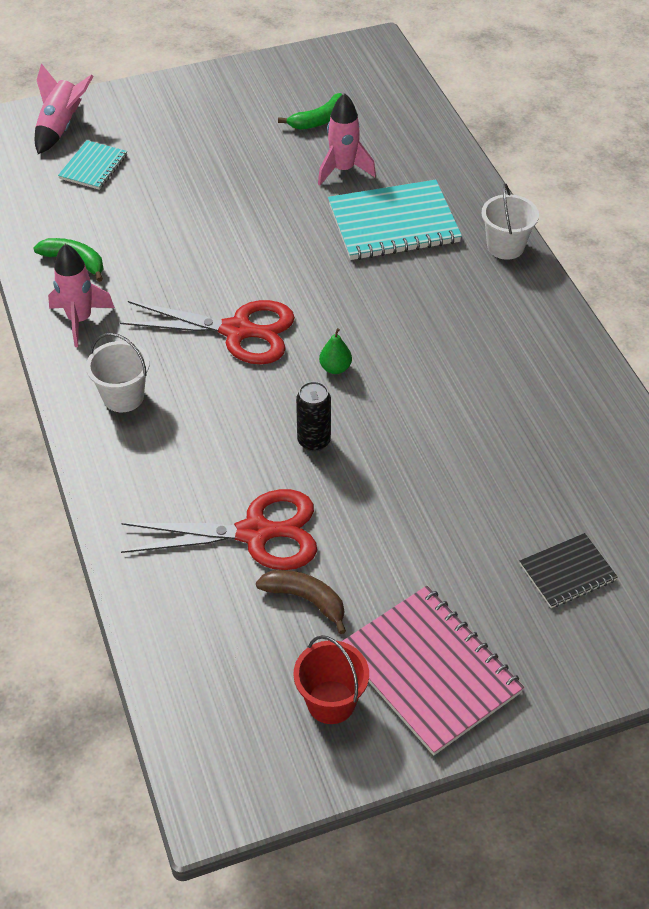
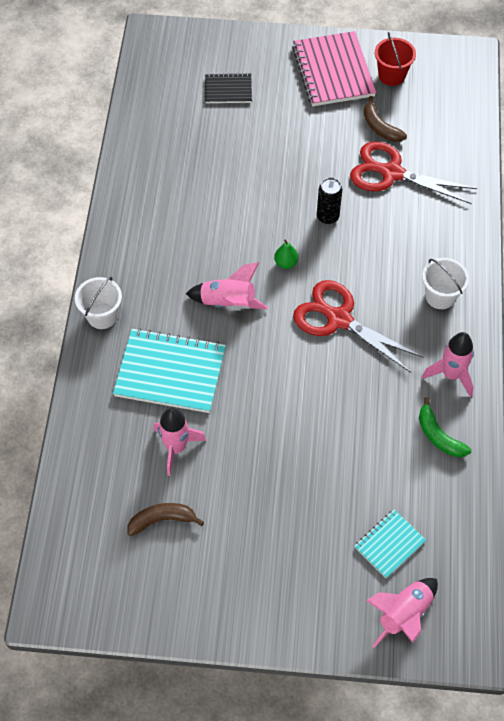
camera: 155 degrees left, 10 degrees up
(319, 120) = (162, 520): green banana -> brown banana
(376, 304) = (228, 303): none -> pink rocket

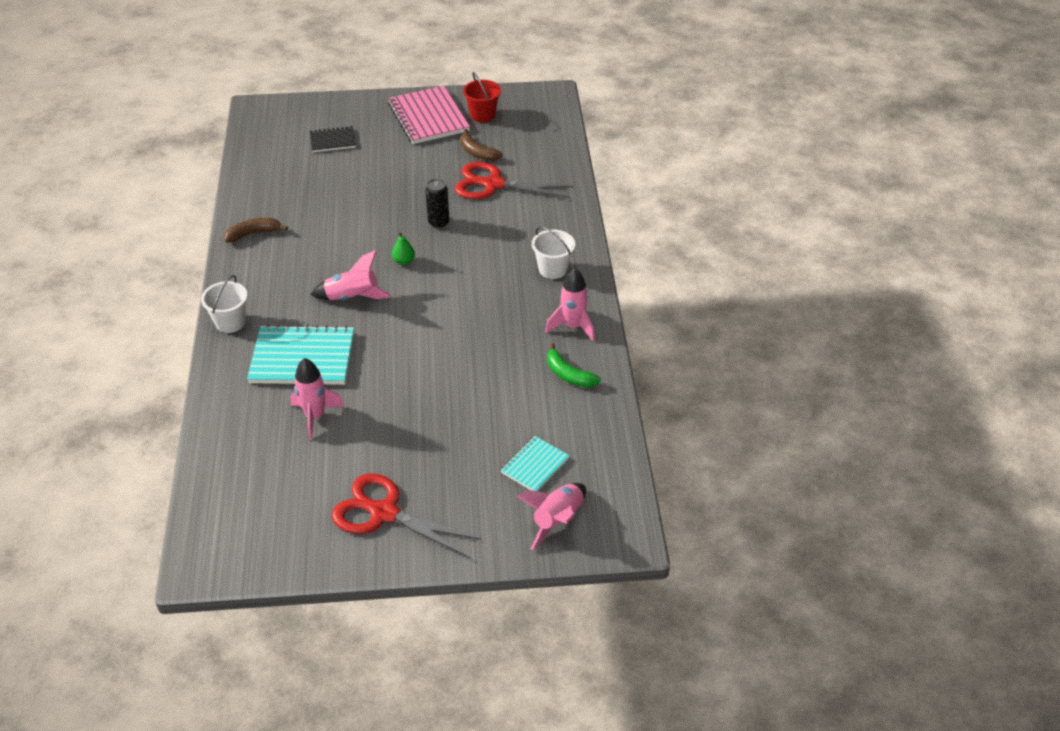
camera: 10 degrees left, 15 degrees down
(162, 520) = (308, 476): brown banana -> brown banana (253, 233)
(338, 319) = (459, 297): red scissors -> red scissors (383, 513)

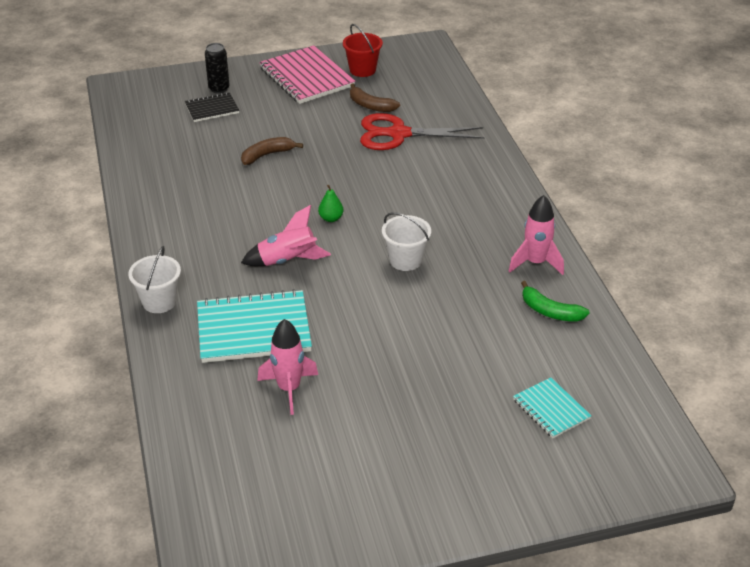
camera: 10 degrees left, 5 degrees down
(253, 233) = (155, 208): brown banana -> brown banana (267, 155)
(383, 513) = (403, 482): red scissors -> none
(438, 222) = (354, 176): black can -> black can (219, 89)
(535, 465) = (551, 409): turquoise notebook -> turquoise notebook turned 60 degrees counterclockwise
(552, 269) = (492, 209): white bucket -> white bucket (405, 260)
(557, 520) = (598, 464): pink rocket -> none

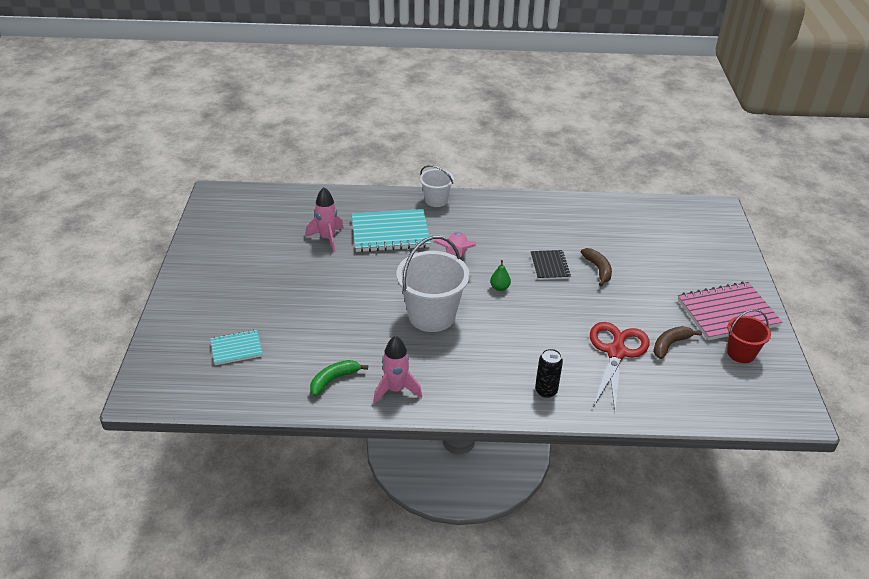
camera: 105 degrees right, 0 degrees up
(212, 108) = (676, 250): black notebook -> black notebook (550, 266)
(219, 89) = (709, 258): black can -> black can (546, 391)
(253, 329) = (390, 233): turquoise notebook -> turquoise notebook turned 75 degrees clockwise
(405, 260) = (431, 316): white bucket -> white bucket, size x1.77

